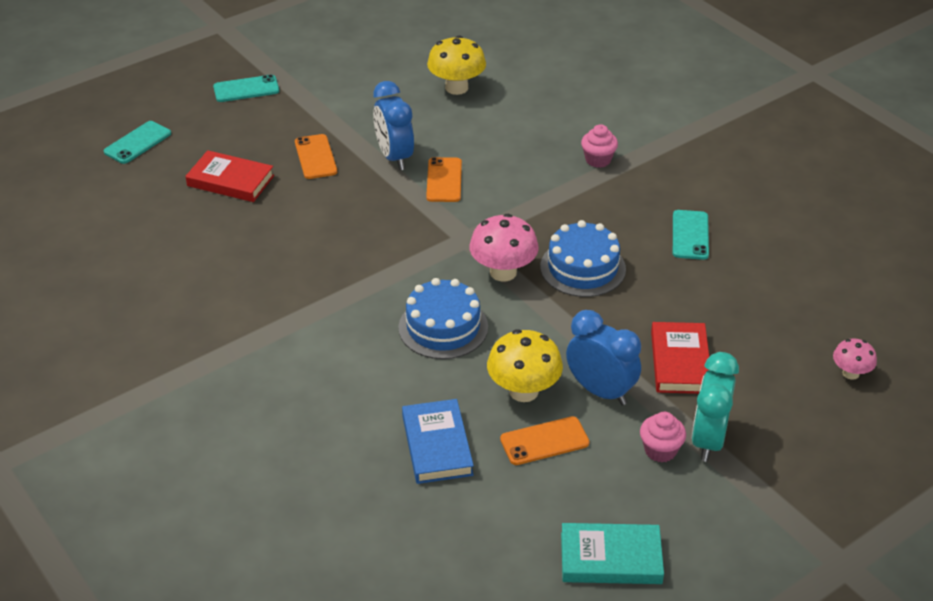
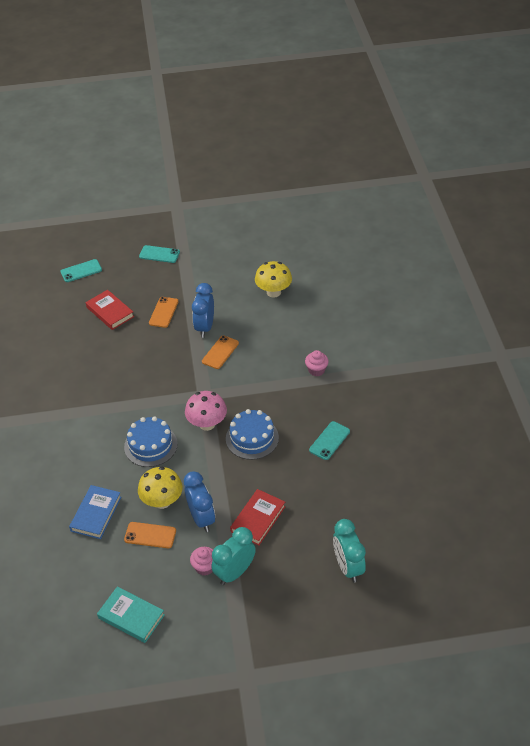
camera: 30 degrees right, 5 degrees up
(850, 373) = (348, 567): pink mushroom -> turquoise clock

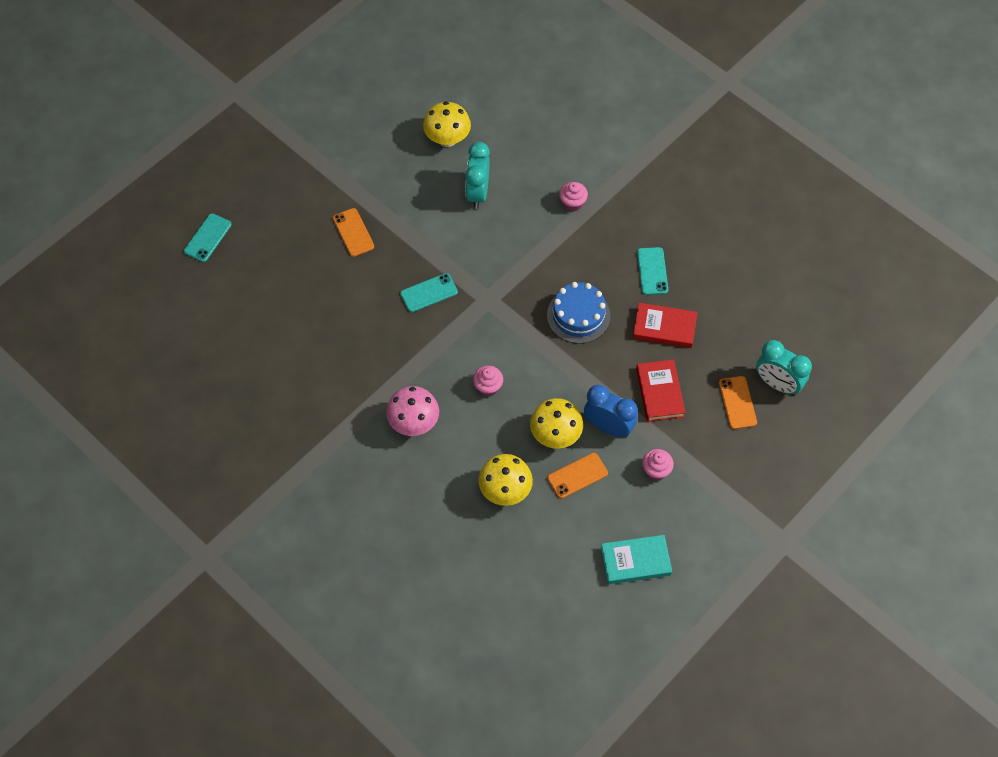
camera: 40 degrees left, 15 degrees up
(96, 514) = (505, 491): blue book -> yellow mushroom
(110, 312) = (293, 268): red book -> red book (664, 328)
(150, 445) = (488, 387): blue cake -> pink cupcake
(159, 254) = (277, 165): turquoise phone -> turquoise phone (429, 293)
(205, 327) = (415, 224): blue clock -> none
(207, 424) = (521, 329): pink mushroom -> pink mushroom (414, 423)
(220, 352) = (458, 242): orange phone -> orange phone (737, 402)
(235, 572) = (687, 457): turquoise clock -> turquoise clock (478, 193)

